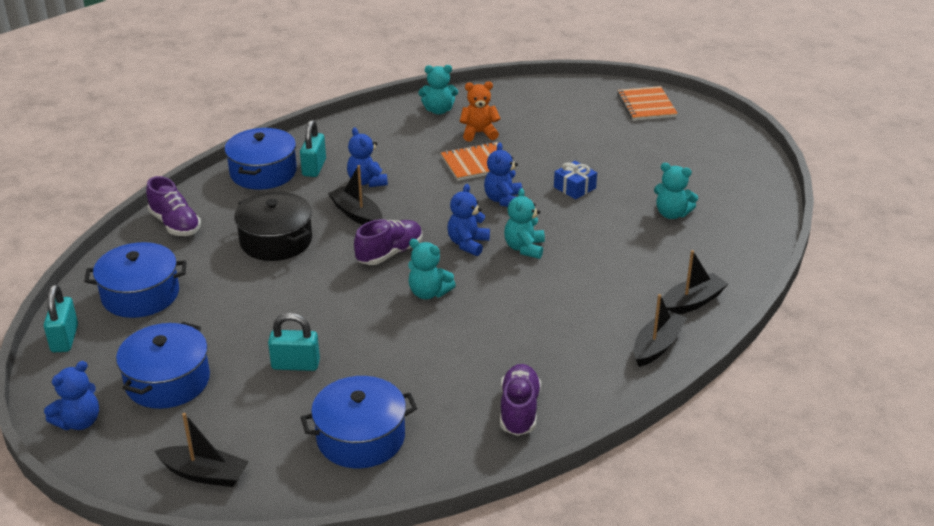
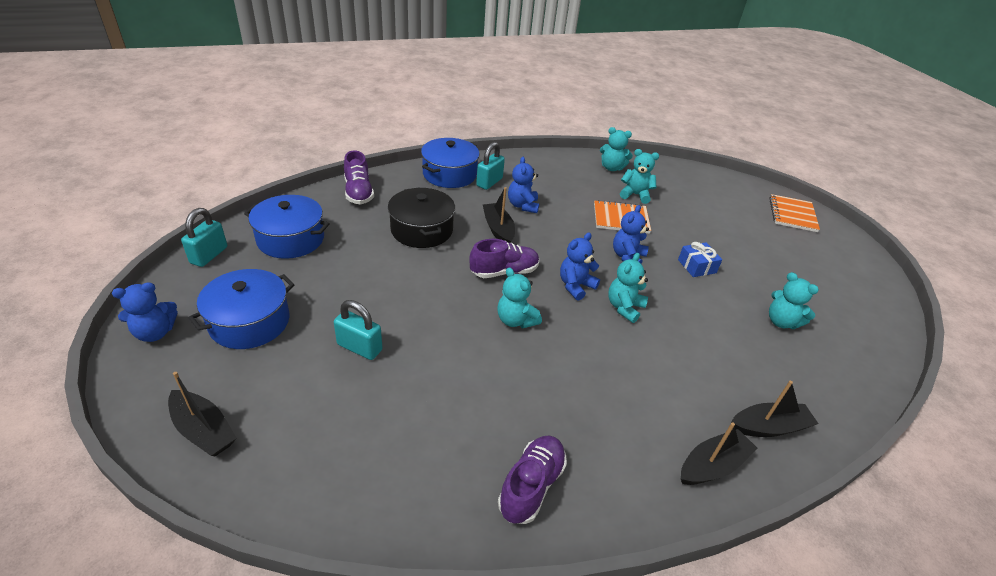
camera: 20 degrees right, 5 degrees up
(360, 437) = (362, 451): blue pot -> none
(479, 133) = (635, 195): orange teddy bear -> turquoise teddy bear

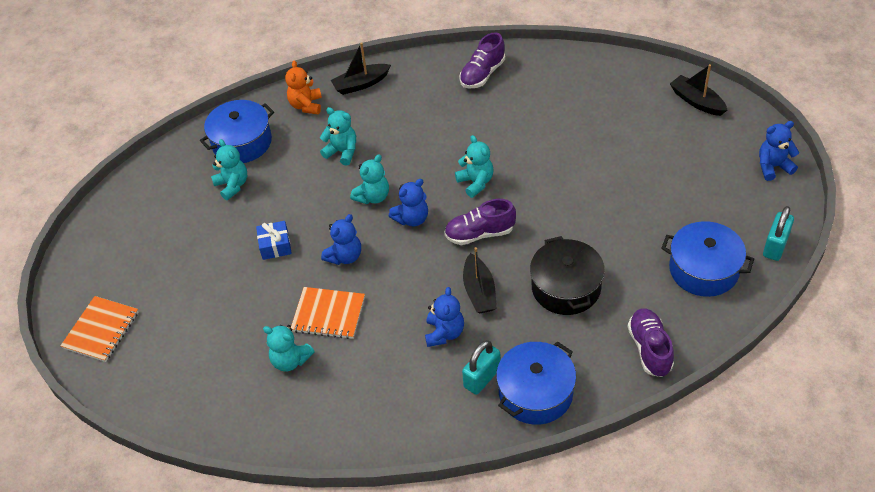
camera: 165 degrees left, 10 degrees up
(249, 322) = (702, 177): blue pot -> blue pot (242, 142)
(359, 347) = (606, 157): turquoise padlock -> none
(612, 168) = (298, 420): turquoise teddy bear -> turquoise teddy bear (342, 152)
(769, 427) = (306, 105): black boat -> orange teddy bear

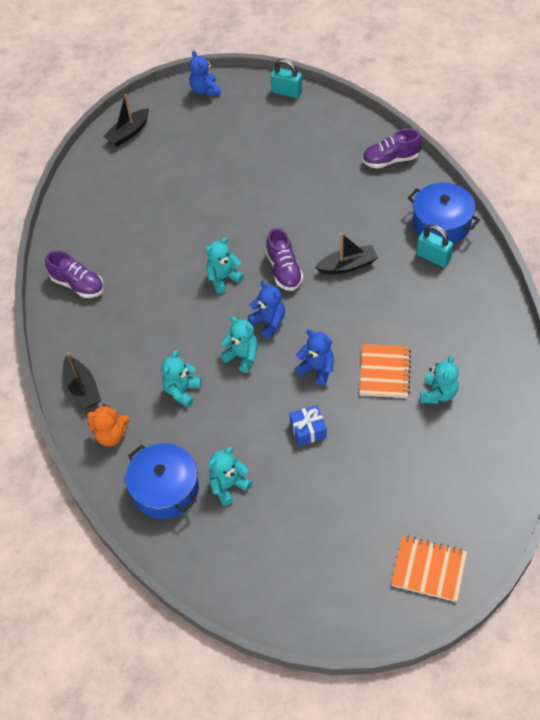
camera: 95 degrees left, 5 degrees up
(444, 333) = (393, 285): blue teddy bear -> none
(566, 287) = (338, 210): black pot -> none
(704, 269) = (312, 130): blue pot -> none

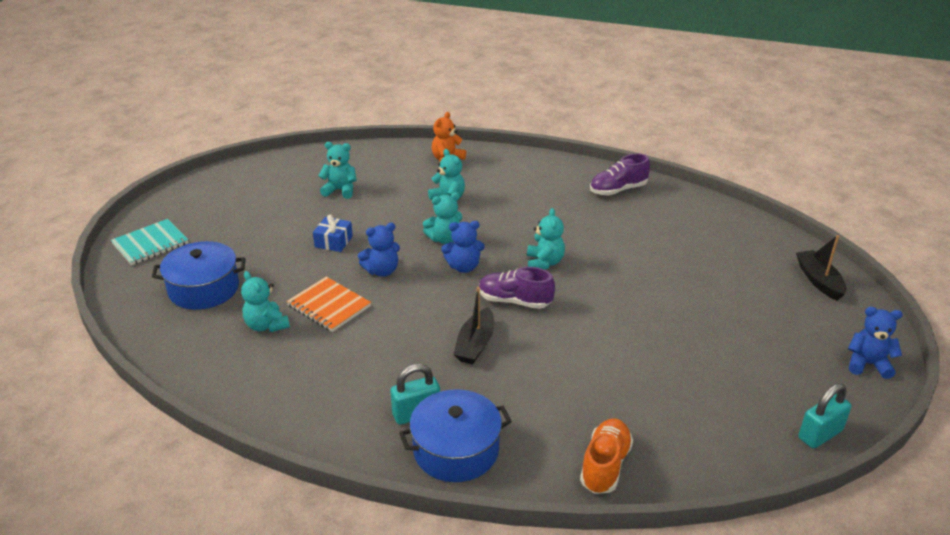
camera: 120 degrees right, 20 degrees down
(83, 388) = (505, 162): black boat -> none
(165, 489) = (374, 166): blue pot -> blue pot (204, 289)
(228, 485) = (340, 190): turquoise teddy bear -> turquoise teddy bear turned 75 degrees counterclockwise
(390, 160) = (605, 465): purple shoe -> orange shoe
(428, 569) = (150, 244): orange notebook -> turquoise notebook

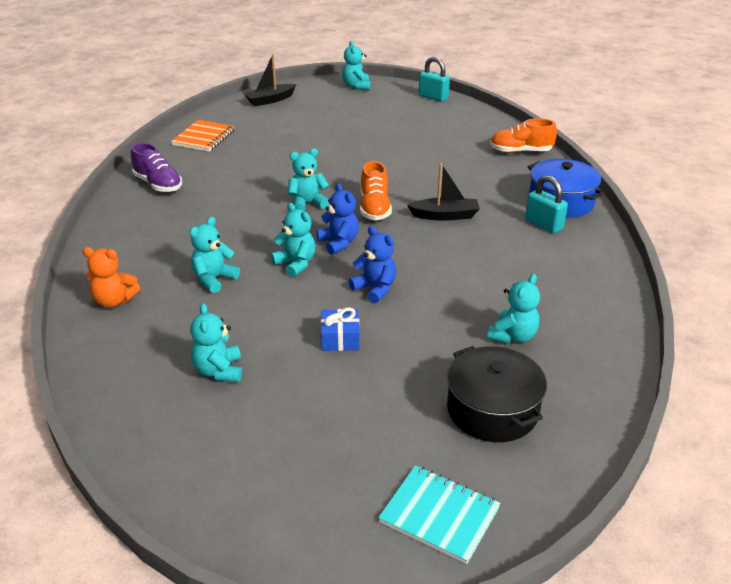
camera: 110 degrees left, 0 degrees up
(204, 289) = (492, 410): blue pot -> black pot
(329, 306) = (453, 305): orange notebook -> orange notebook (203, 138)
(514, 301) = (374, 208): purple shoe -> orange shoe
(867, 364) = (356, 86): blue teddy bear -> turquoise teddy bear

